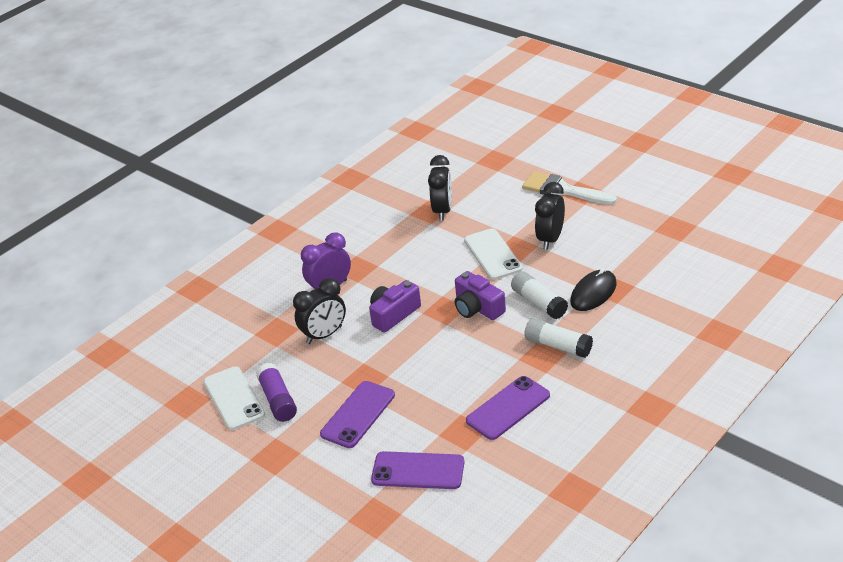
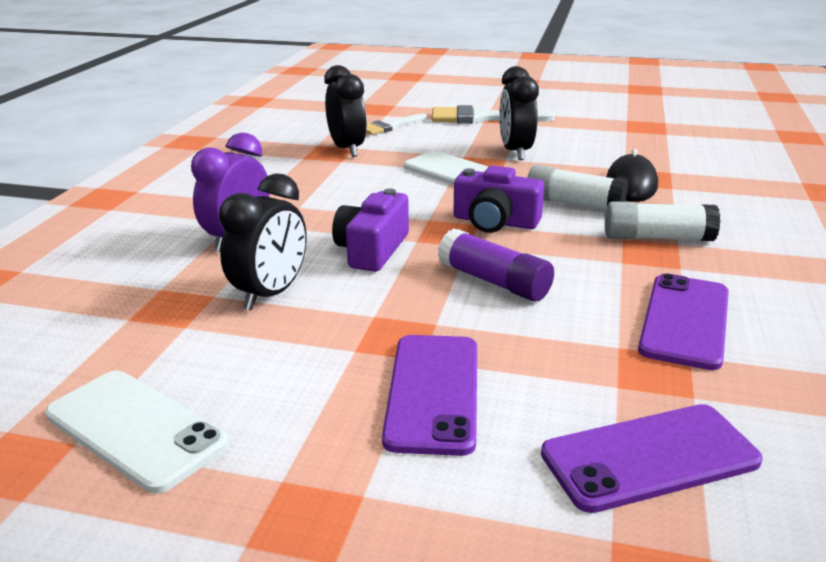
camera: 30 degrees left, 10 degrees down
(278, 400) = (243, 408): purple glue stick -> purple glue stick (494, 281)
(490, 187) = (390, 126): none -> white brush

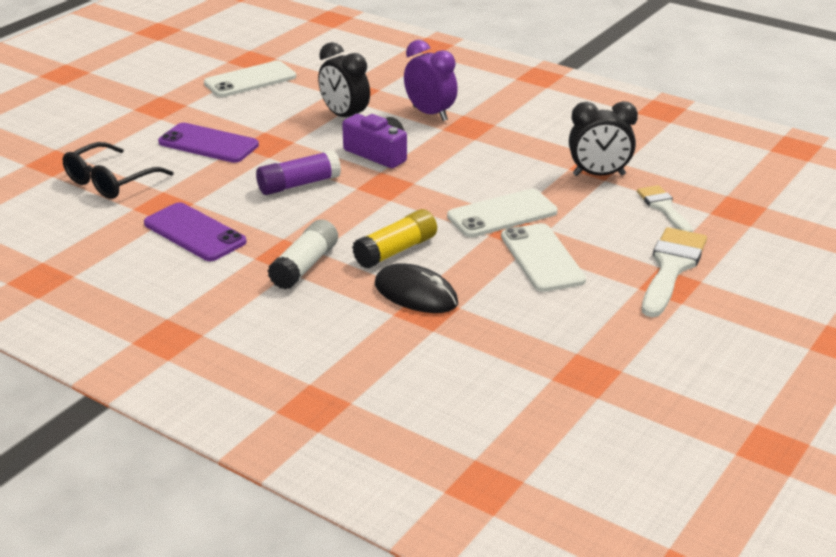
camera: 110 degrees right, 5 degrees up
(495, 222) = (387, 207): purple camera -> none
(515, 152) = (542, 258): black clock -> white phone
(574, 203) = (396, 251): white glue stick -> yellow glue stick
(649, 457) = (110, 181): purple phone -> black glasses

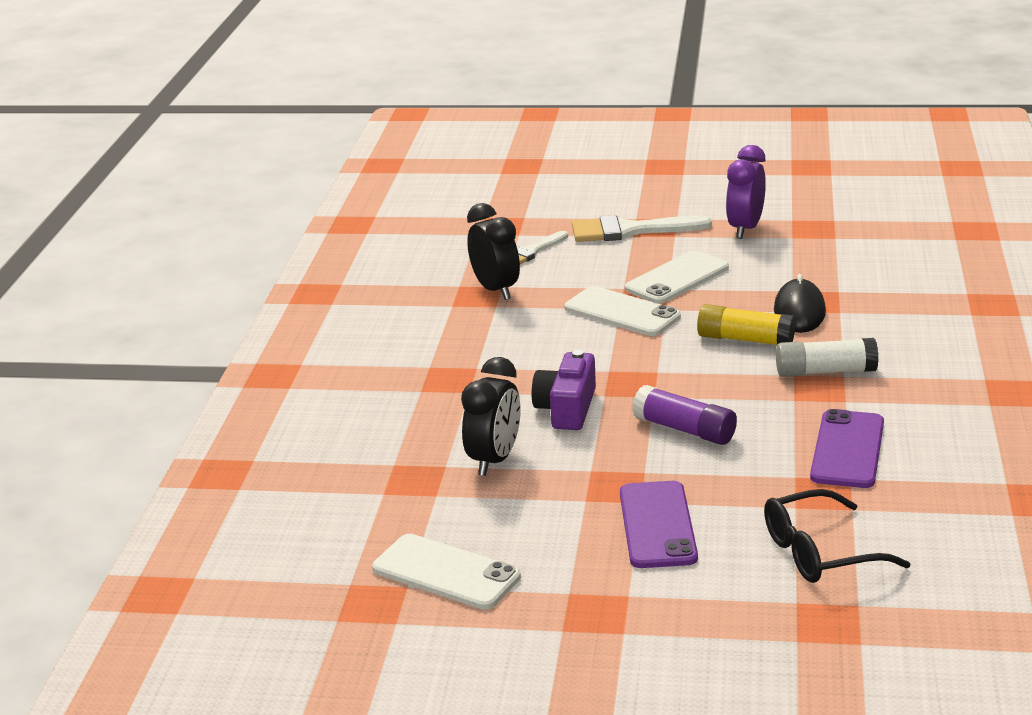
camera: 115 degrees left, 5 degrees down
(110, 181) = (820, 552): black glasses -> black glasses turned 150 degrees clockwise
(430, 114) = (436, 410): purple clock -> purple clock (745, 229)

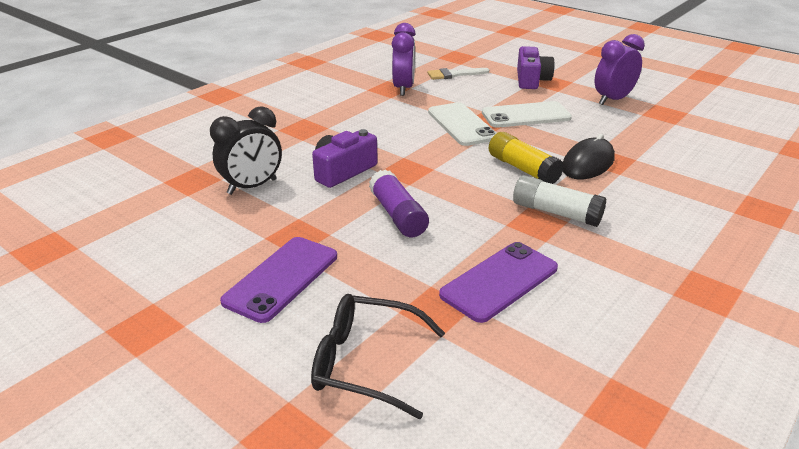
camera: 30 degrees right, 5 degrees up
(446, 573) = (110, 249): white phone -> none
(495, 290) = (403, 88): black clock -> purple clock
(629, 231) = (531, 80): white brush -> purple camera

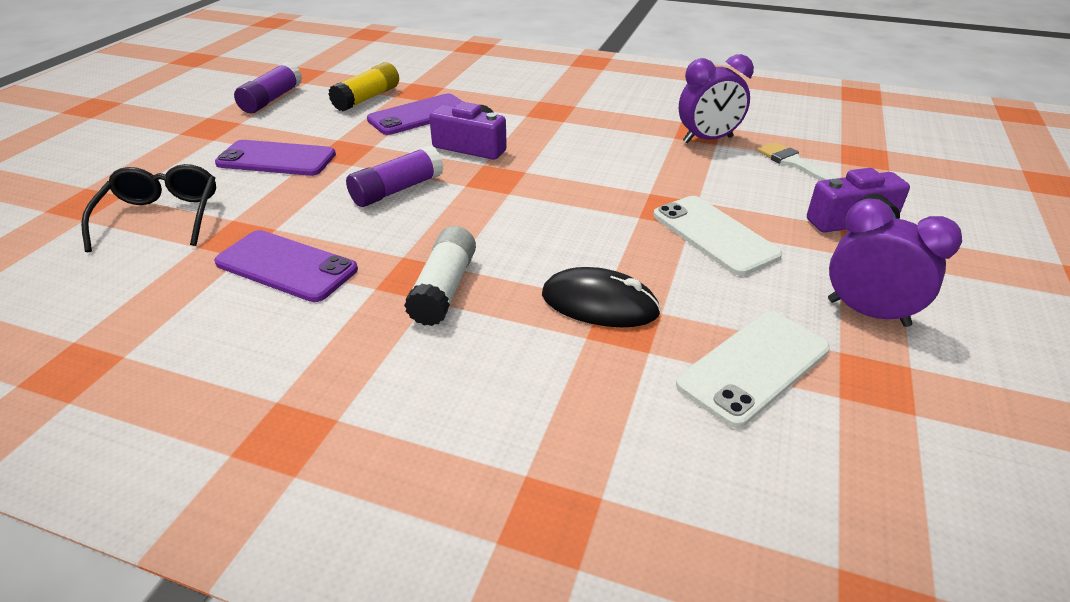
camera: 70 degrees right, 5 degrees up
(105, 275) = (272, 99): none -> purple glue stick
(252, 187) = (419, 115): black clock -> purple phone
(461, 124) = (639, 192): white phone -> white phone (753, 367)
(523, 169) = (546, 251): yellow glue stick -> yellow glue stick (367, 98)

